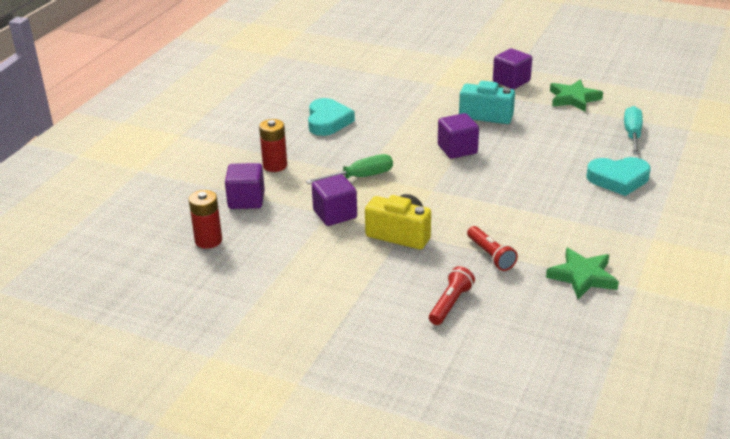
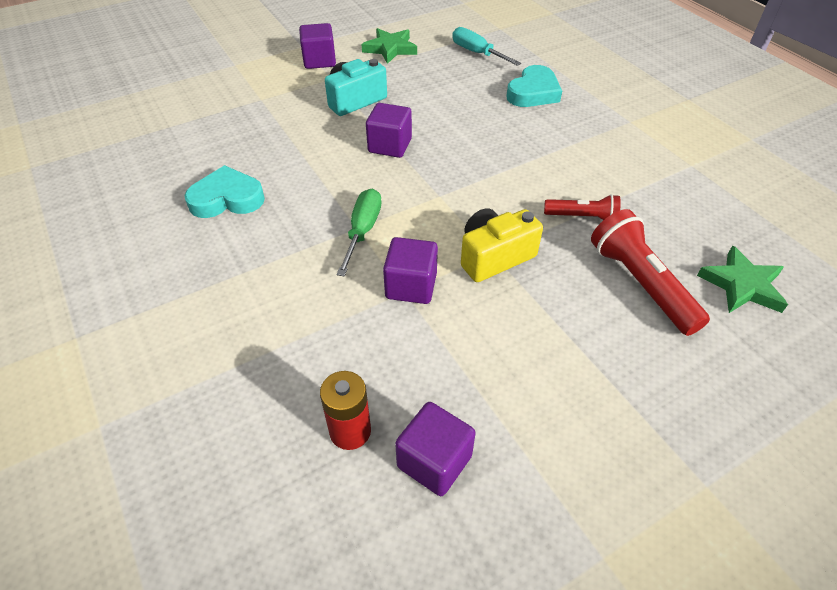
camera: 55 degrees left, 15 degrees up
(246, 200) = (302, 347): purple cube -> purple cube (434, 461)
(275, 165) = (259, 285): red battery -> none
(328, 121) = (227, 199): turquoise heart -> turquoise heart turned 45 degrees counterclockwise
(450, 304) = (640, 284): red flashlight -> red flashlight, size x1.69
(582, 276) = (656, 183): green star -> green star (742, 285)

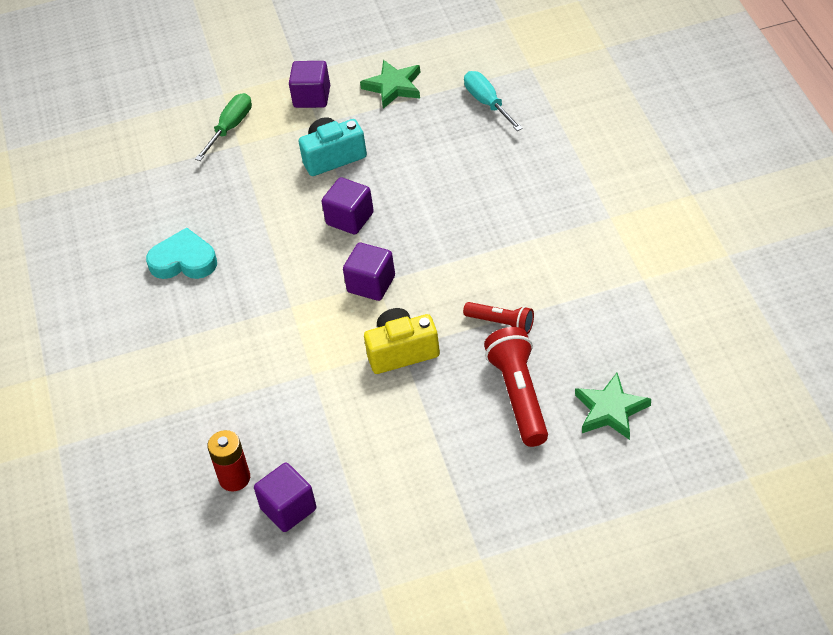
camera: 20 degrees right, 0 degrees up
(362, 231) = (295, 310): green screwdriver -> green screwdriver (230, 128)
(411, 286) = (319, 369): purple cube -> purple cube (371, 284)
(533, 92) = (524, 167): turquoise heart -> none

